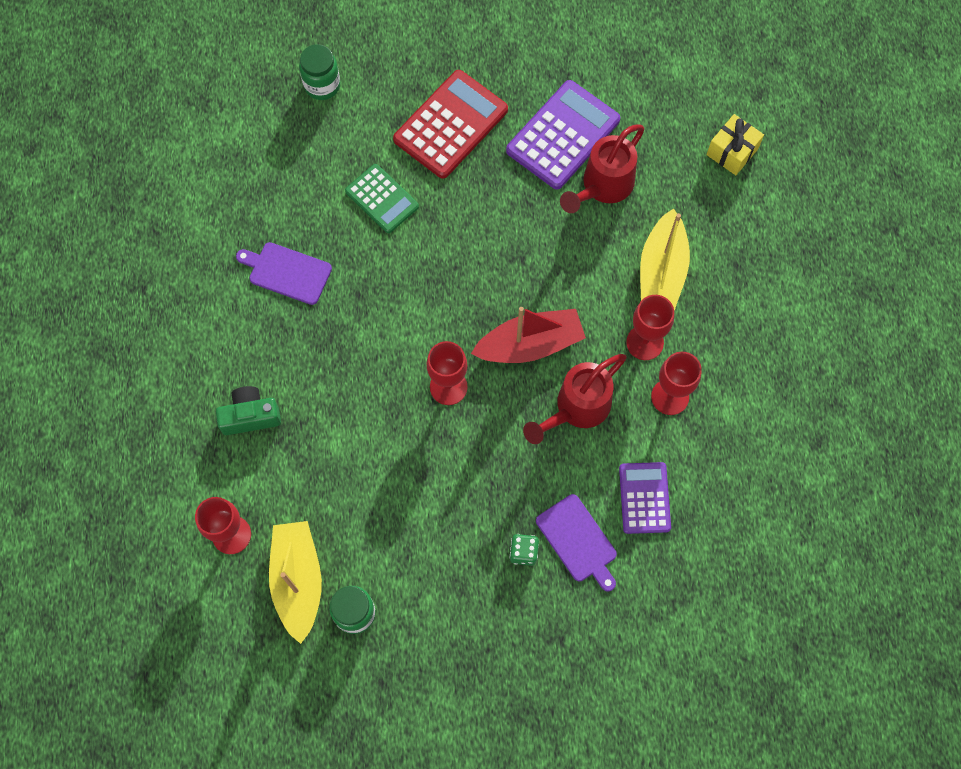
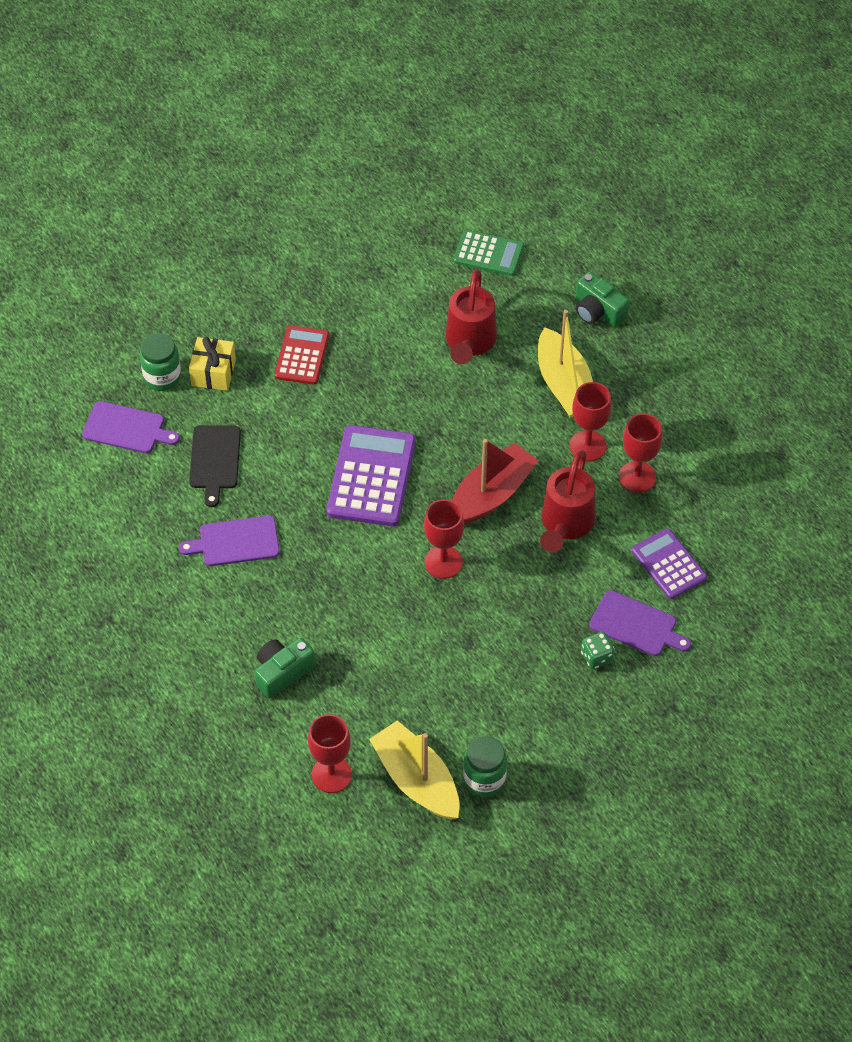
camera: 30 degrees left, 15 degrees down
(264, 118) = (127, 428): none -> purple cutting board
(317, 186) = (215, 460): none -> black cutting board
(382, 199) = (281, 443): green calculator -> green calculator (488, 254)
(450, 125) = (302, 356): red calculator -> red calculator, size x0.62
(563, 135) = (407, 319): purple calculator -> purple calculator (371, 477)
(732, 152) = (560, 265): yellow gift -> yellow gift (213, 373)
(737, 214) = (598, 311): none -> green camera

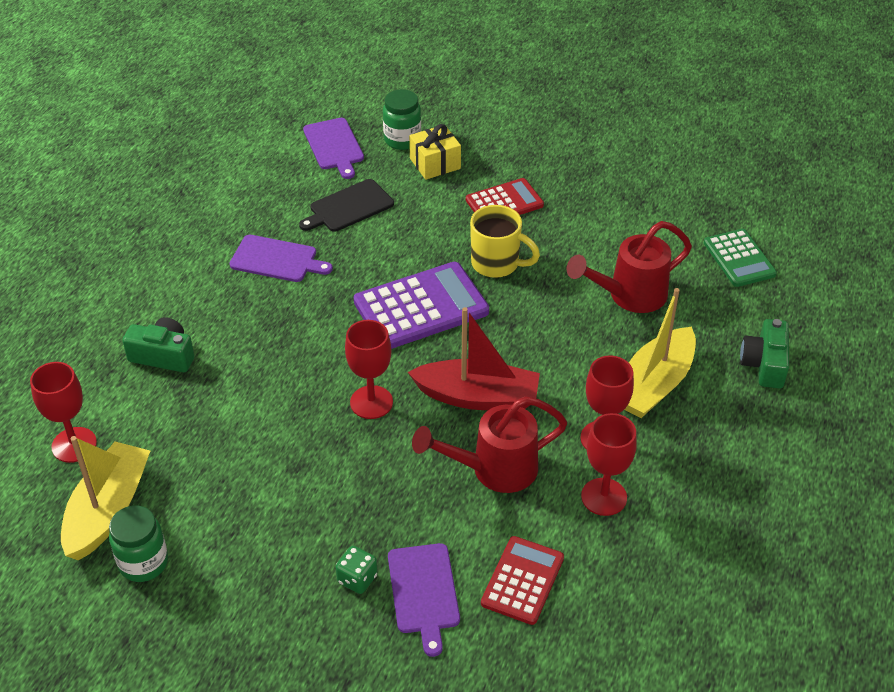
camera: 55 degrees right, 10 degrees down
(235, 542) = (277, 259): purple cutting board -> purple cutting board turned 150 degrees clockwise
(366, 402) = (497, 264): none -> yellow mug
(669, 564) = (522, 580): purple calculator -> red calculator

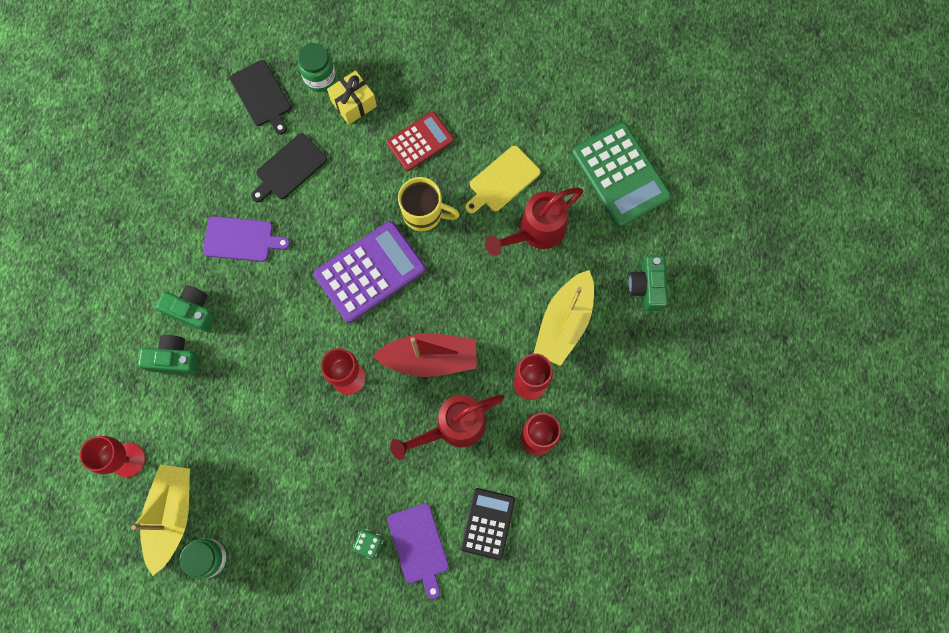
camera: 10 degrees left, 30 degrees up
(199, 314) = (192, 311): none -> green camera
(334, 146) = (262, 95): purple cutting board -> black cutting board
(522, 580) = (488, 523): red calculator -> black calculator
(595, 246) = (502, 180): none -> yellow cutting board
(739, 258) = (620, 175): green calculator -> green calculator, size x1.61

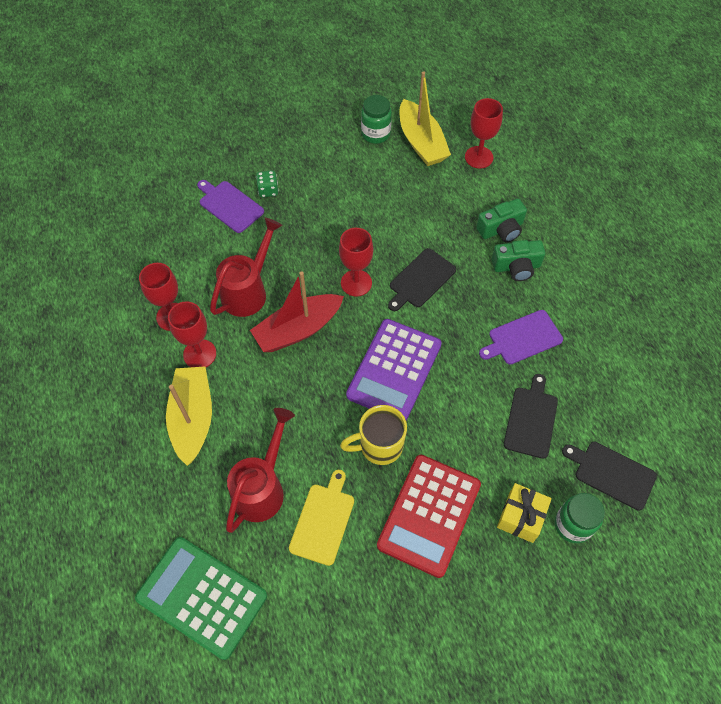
camera: 150 degrees right, 15 degrees down
(287, 347) = (421, 280): none -> black cutting board
(420, 141) = (429, 515): red calculator -> red calculator, size x1.61
(488, 523) = (184, 242): black calculator -> none
(647, 287) = (125, 493): green camera -> none

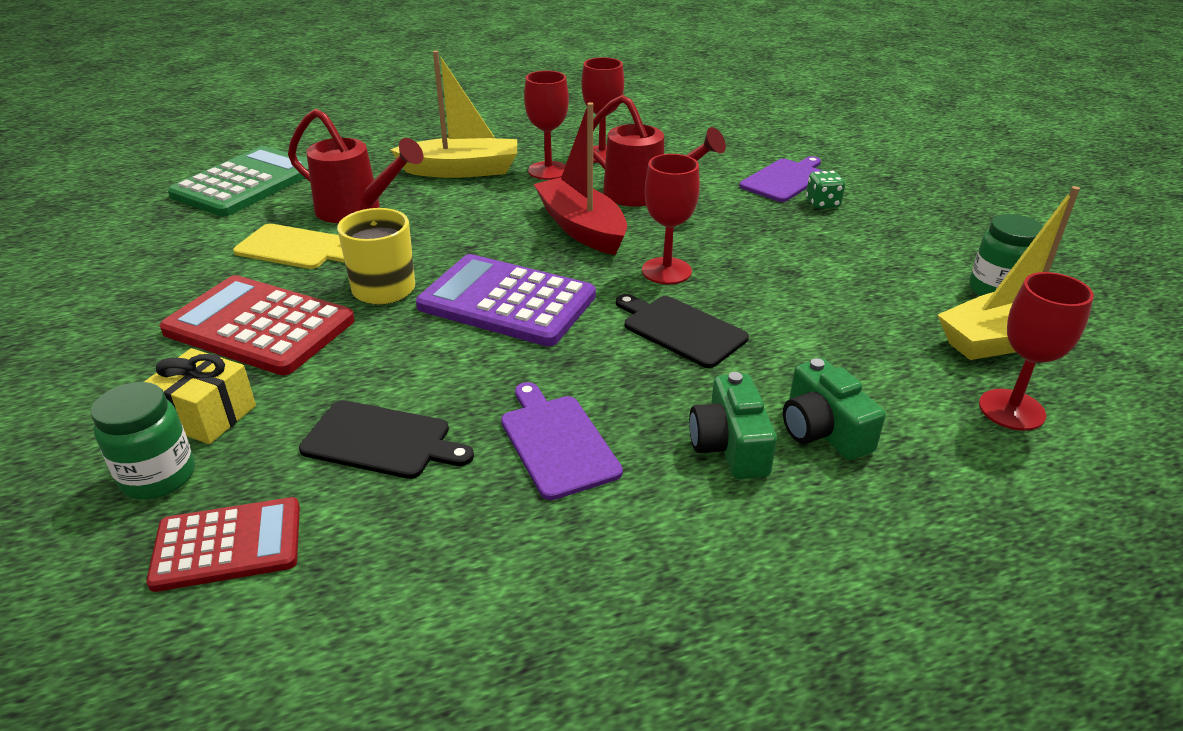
camera: 90 degrees right, 25 degrees down
(612, 474) = (228, 545): black cutting board -> red calculator

